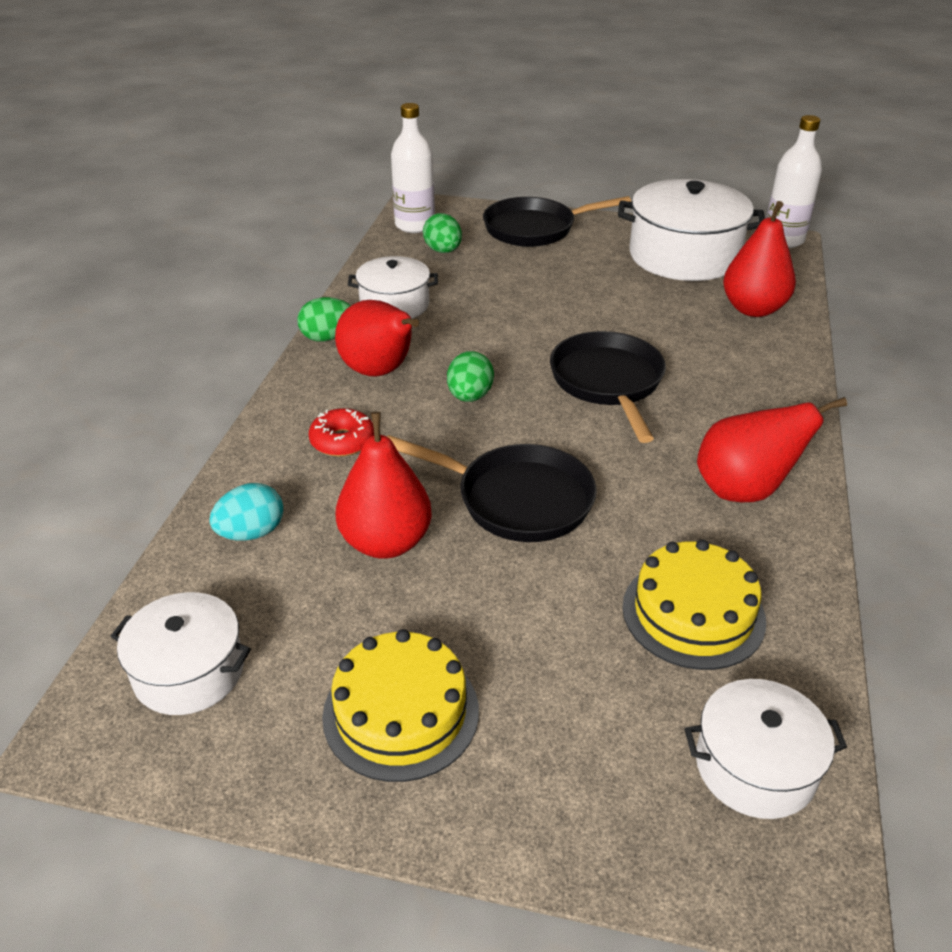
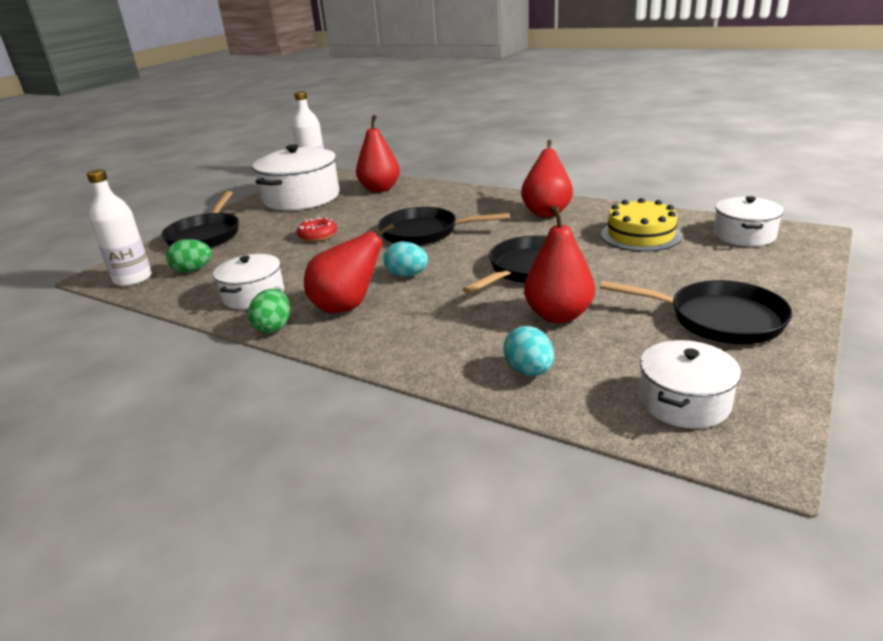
camera: 70 degrees left, 10 degrees down
(342, 441) = (430, 327): red donut -> red donut (318, 236)
(401, 712) = (718, 319): yellow cake -> black pan
(470, 396) = (407, 275): green egg -> turquoise egg

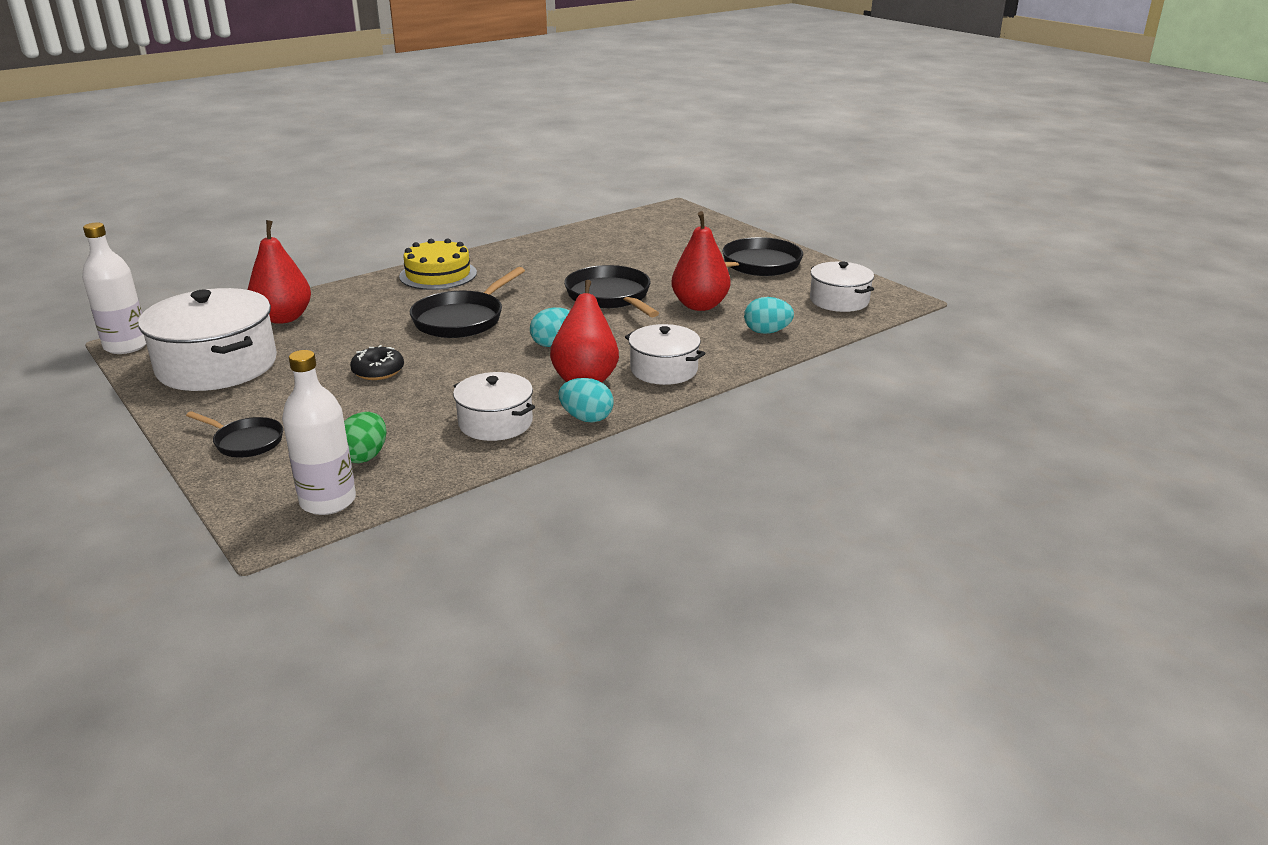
camera: 70 degrees left, 0 degrees up
(205, 235) = (246, 442): black pan -> black pan, size x0.59
(274, 327) = (586, 418): green egg -> turquoise egg
(318, 236) = (378, 371): red donut -> black donut
(546, 212) = (501, 264): red pear -> none
(640, 235) = (602, 248): yellow cake -> yellow cake (438, 274)
(744, 235) = (649, 223): white pot -> white pot (664, 370)

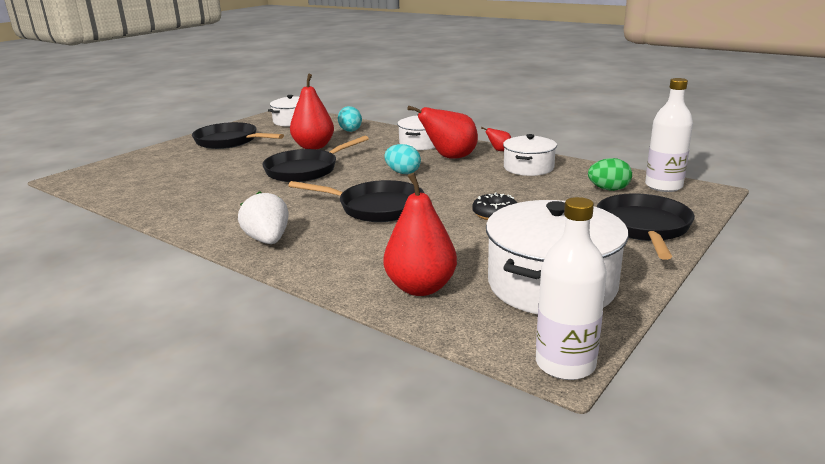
camera: 105 degrees left, 5 degrees down
(246, 442) = (644, 228): black pan -> black pan, size x1.70
(438, 274) = (268, 240): yellow cake -> white strawberry
(586, 418) = (499, 150): turquoise egg -> red pear

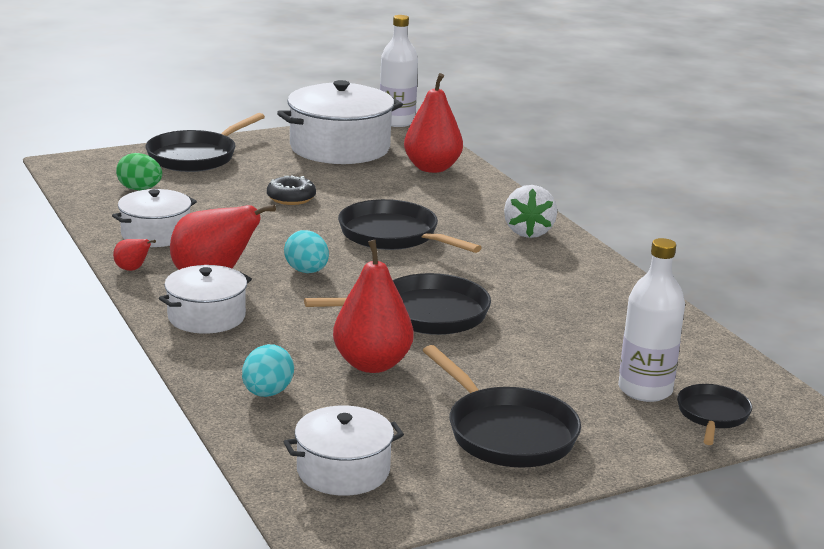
camera: 155 degrees left, 0 degrees up
(120, 166) = (712, 415): none -> black pan
(663, 186) = (84, 178): white bottle -> white bottle (645, 390)

